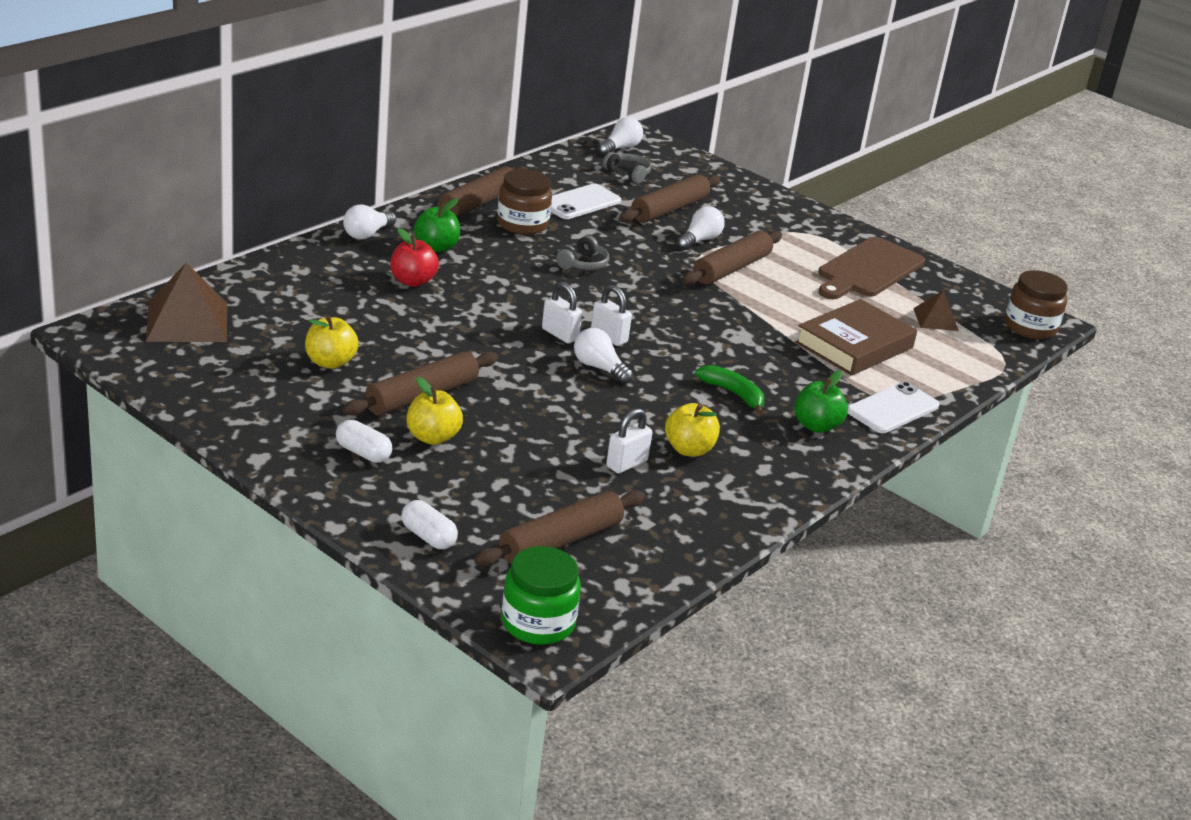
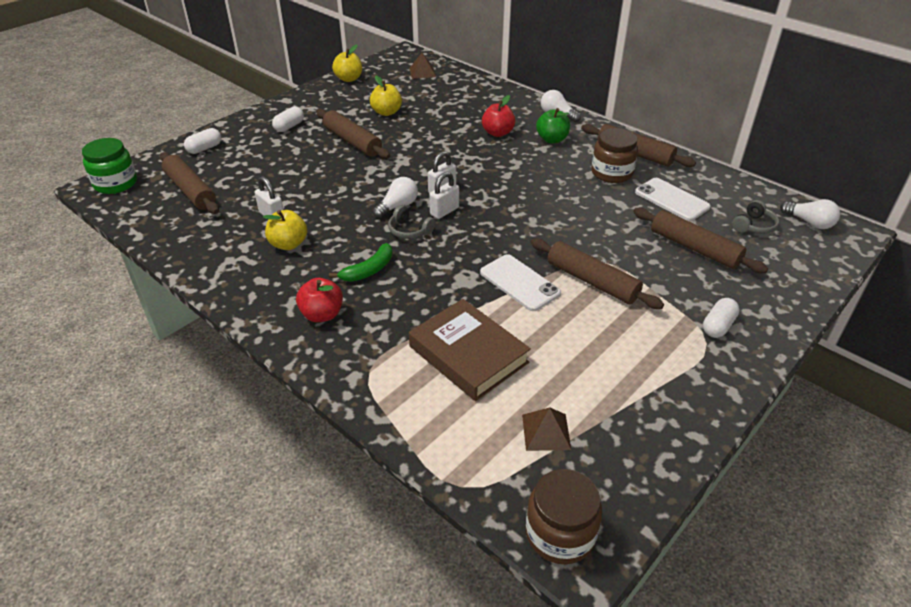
camera: 95 degrees right, 10 degrees up
(187, 321) = (422, 72): brown pyramid -> brown pyramid, size x0.56
(432, 437) = (305, 146): yellow apple -> yellow apple (349, 79)
(583, 264) = (558, 200): grey headphones -> grey headphones (409, 230)
(699, 240) = (640, 264): white light bulb -> none
(785, 223) = (718, 326): none -> white capsule
(816, 426) = (322, 314): green apple -> red apple
(868, 270) = (641, 385): brown cutting board -> none
(893, 409) = (353, 369): white phone -> white phone (519, 283)

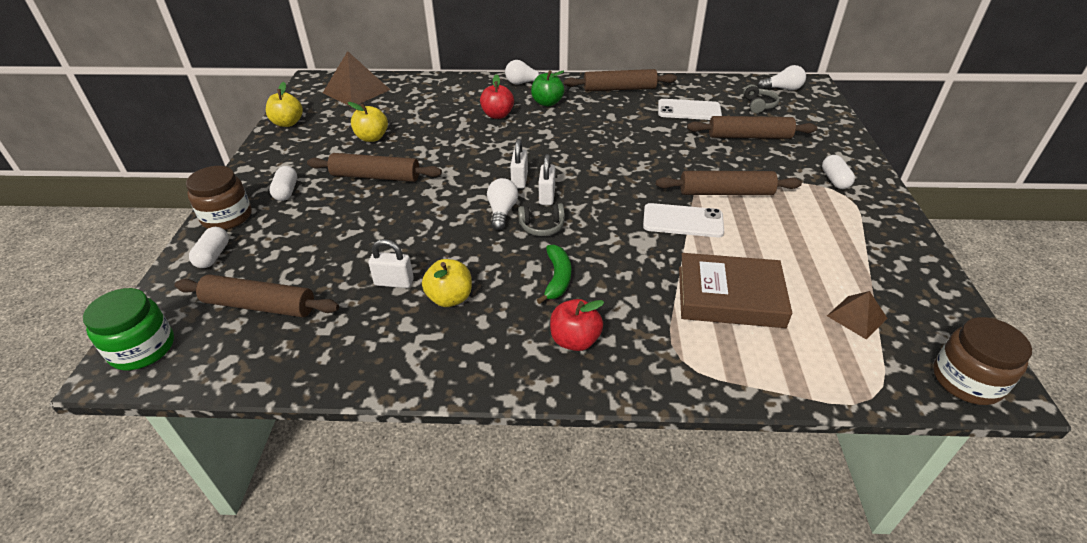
camera: 40 degrees left, 0 degrees up
(422, 72) = (356, 91): brown pyramid -> brown pyramid, size x1.80
(611, 173) = (624, 109): brown jar -> brown jar (227, 217)

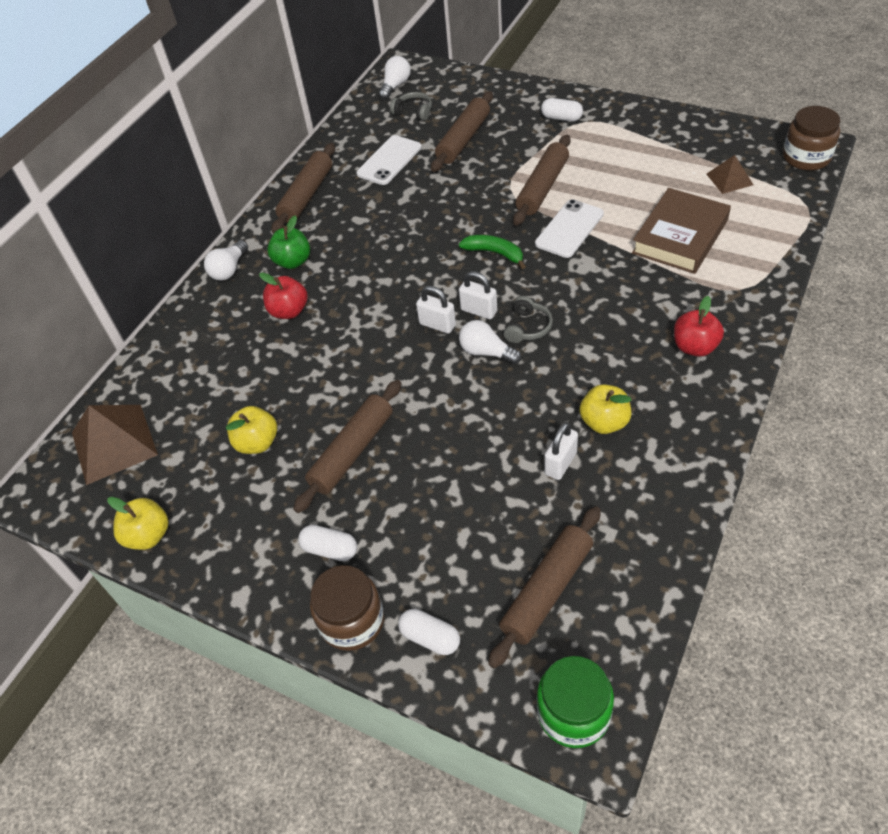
camera: 60 degrees left, 10 degrees up
(557, 278) = (610, 337): green banana -> green banana (495, 253)

